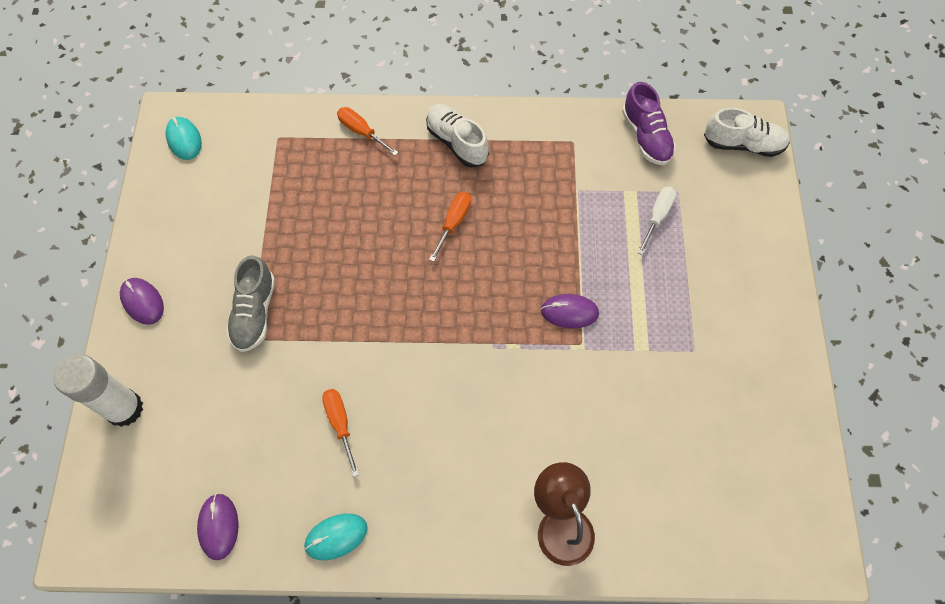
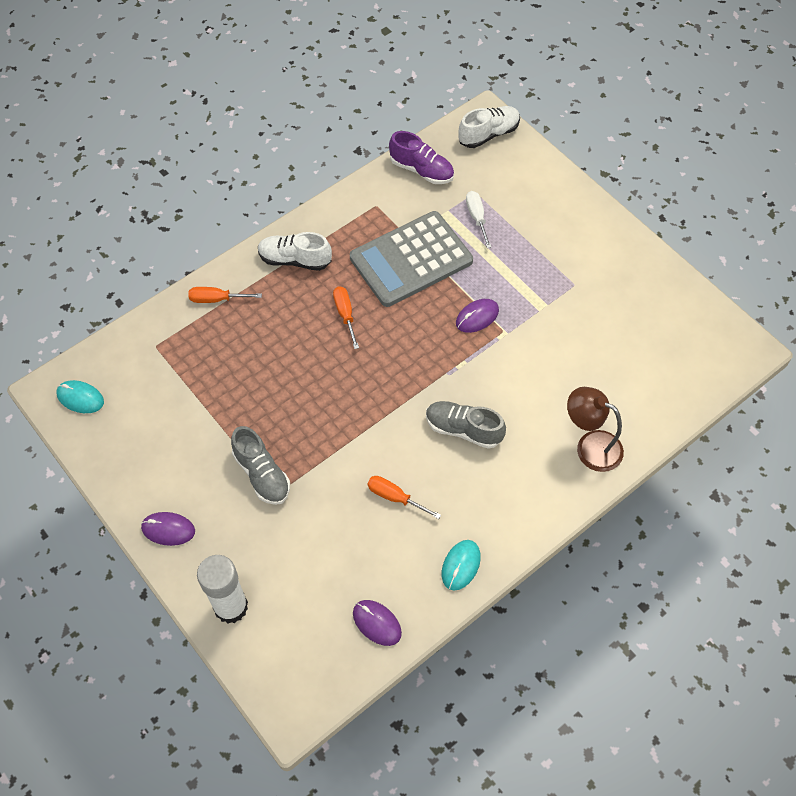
camera: 40 degrees left, 5 degrees down
(457, 410) = (463, 429): none -> grey shoe
(558, 214) = (411, 260): none -> grey calculator

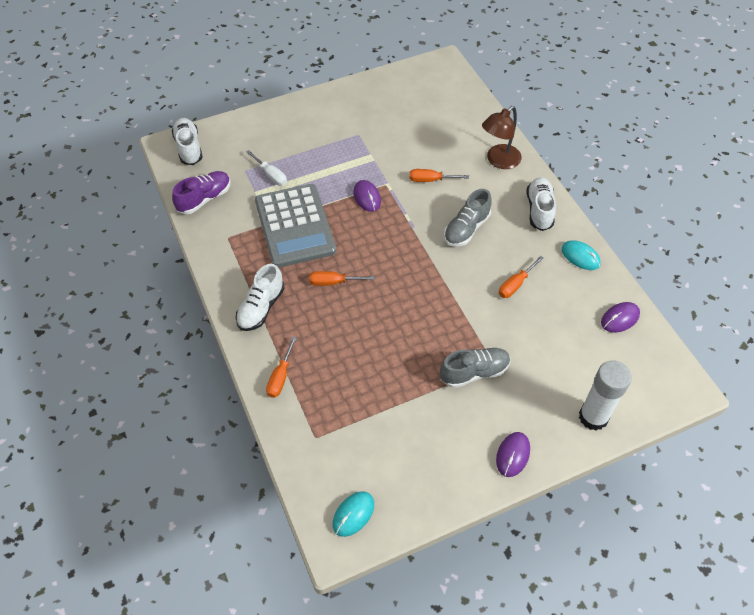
camera: 75 degrees left, 5 degrees down
(477, 218) = (271, 175): white screwdriver -> white screwdriver turned 135 degrees counterclockwise
(522, 507) = (539, 210): none -> white shoe
(528, 376) = (431, 180): none -> orange screwdriver

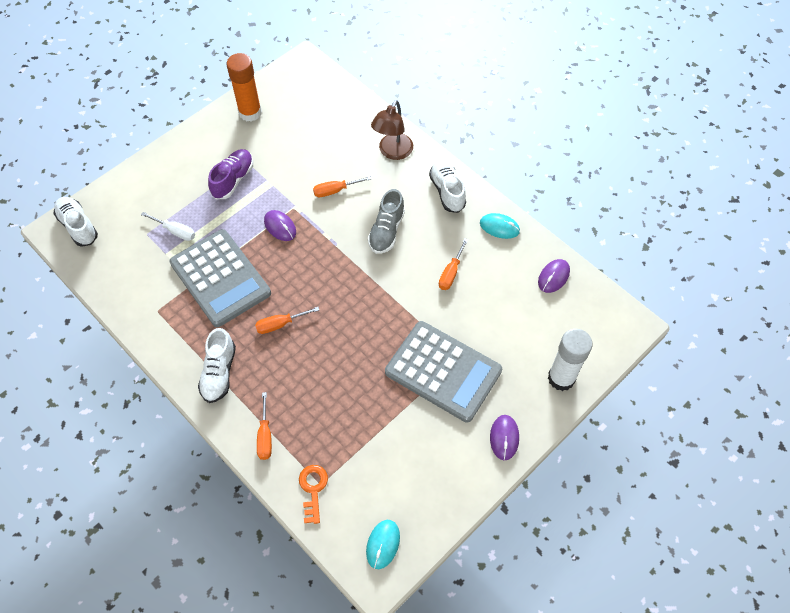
camera: 20 degrees left, 5 degrees up
(204, 199) = (117, 277): purple shoe -> purple shoe (233, 180)
(306, 440) = (313, 489): none -> orange key
(377, 93) = (250, 113): none -> orange glue stick
(474, 372) = (443, 371): grey shoe -> grey calculator

